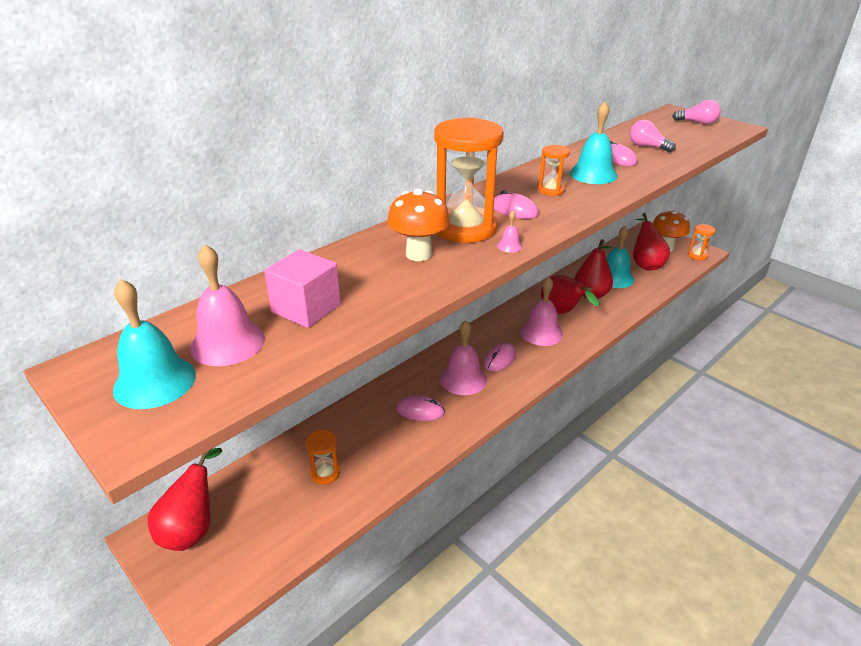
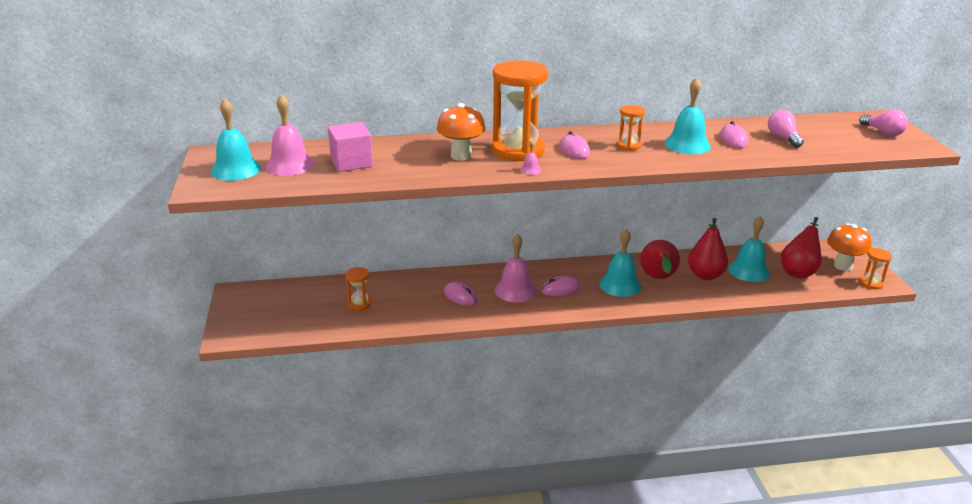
camera: 35 degrees right, 5 degrees down
(192, 529) = (259, 298): red pear -> none
(541, 332) = (620, 285): pink bell -> turquoise bell

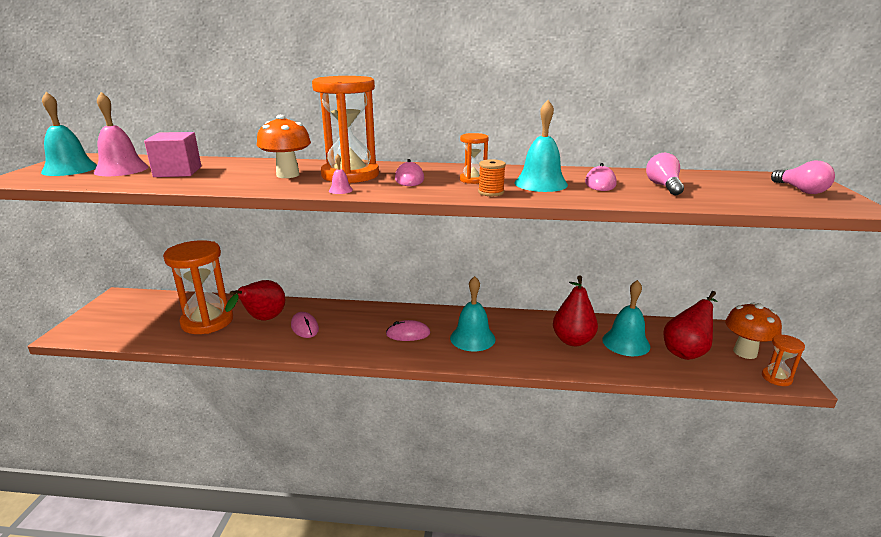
camera: 15 degrees right, 5 degrees down
(359, 304) = (207, 321): orange hourglass -> orange hourglass, size x2.15
(515, 290) = (362, 329): pink bell -> none
(656, 159) = (491, 192): none -> orange spool
(658, 278) = (518, 337): red pear -> red pear (263, 320)

